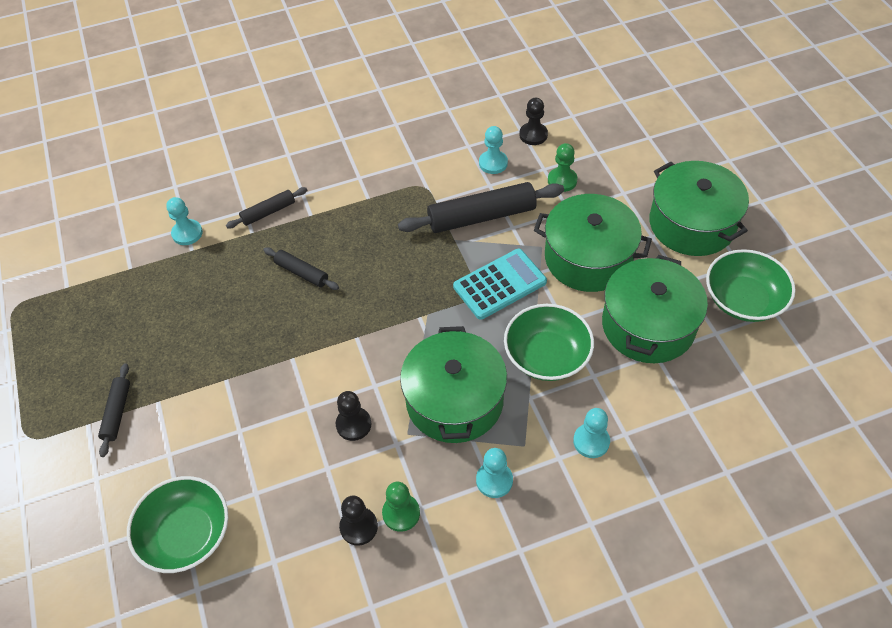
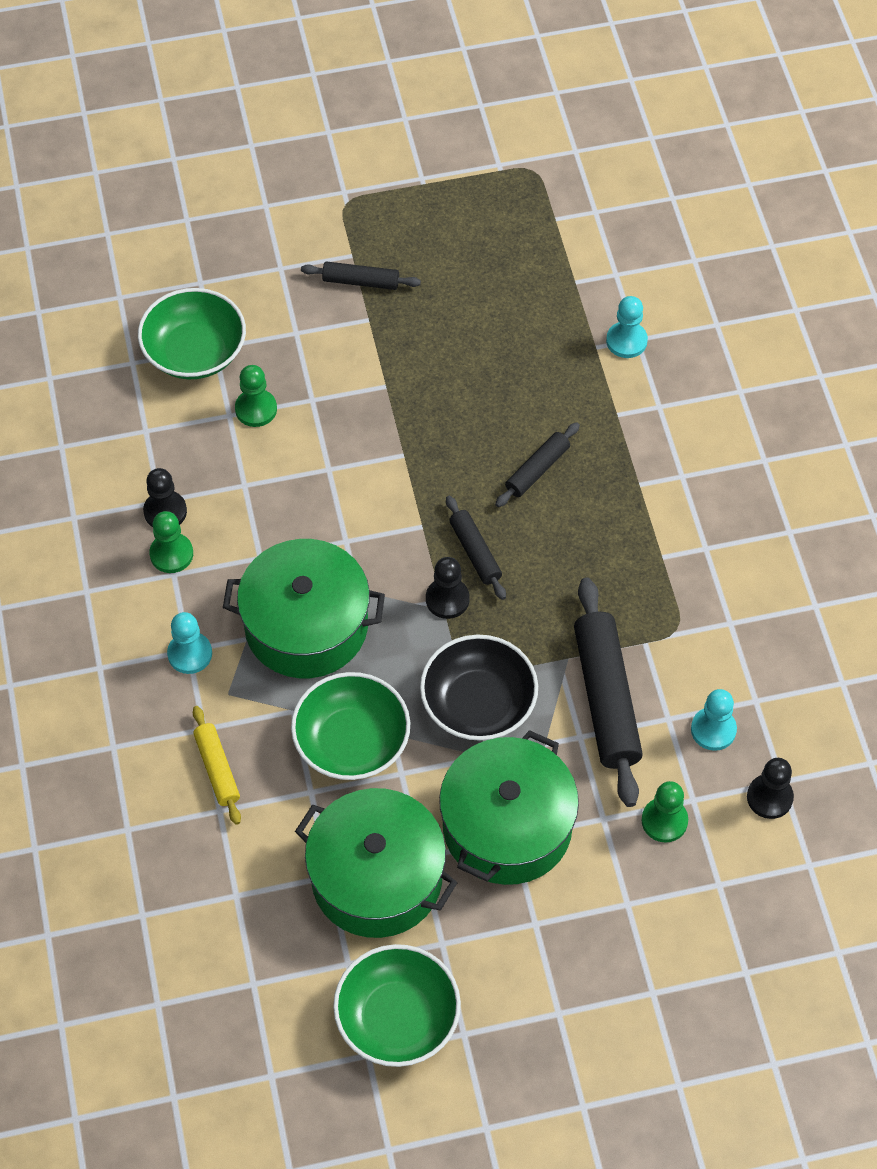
camera: 95 degrees right, 5 degrees up
(249, 472) = (256, 409): none -> green pawn
(268, 212) = (652, 434): black rolling pin -> black rolling pin (475, 552)
(353, 424) = (295, 515): black pawn -> black pawn (447, 599)
(499, 284) = (478, 703): turquoise calculator -> black bowl
(591, 441) = (217, 769): turquoise pawn -> yellow rolling pin
(692, 224) = (550, 987): green pot -> none

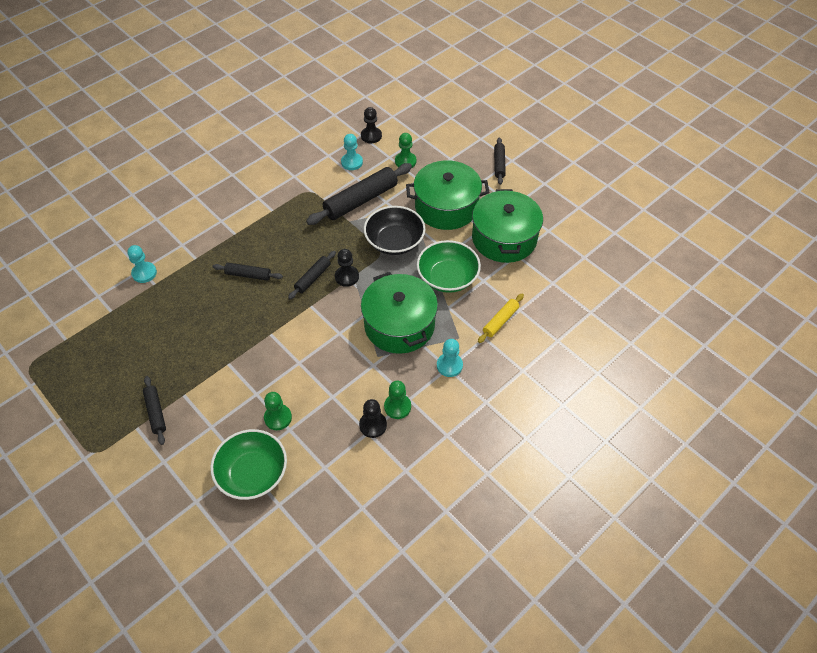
camera: 120 degrees left, 5 degrees down
(397, 1018) = (556, 205): green bowl -> none
(561, 982) = (499, 164): none -> black rolling pin

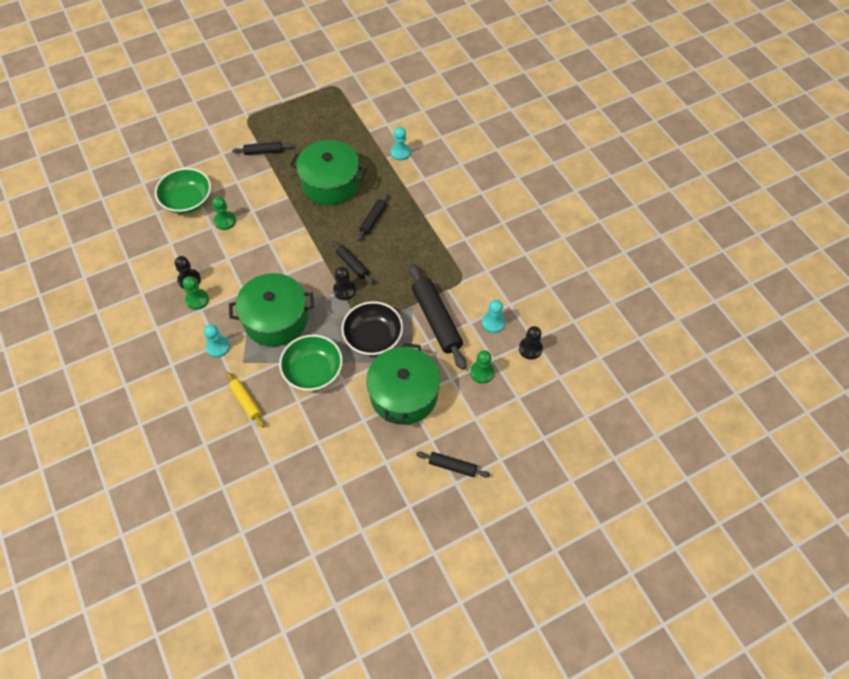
camera: 105 degrees right, 5 degrees up
(504, 238) = (343, 437): green pot -> green pot (330, 183)

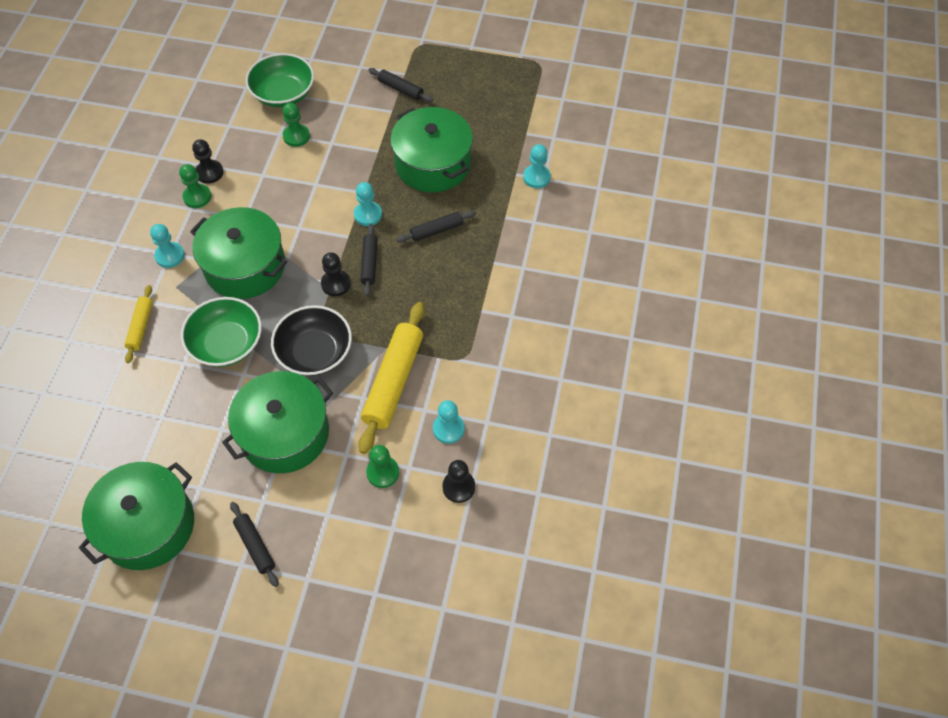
camera: 40 degrees right, 0 degrees up
(321, 238) = (368, 214): none -> turquoise pawn
(377, 506) = (148, 525): none -> green pot
(436, 320) = (393, 381): black rolling pin -> yellow rolling pin

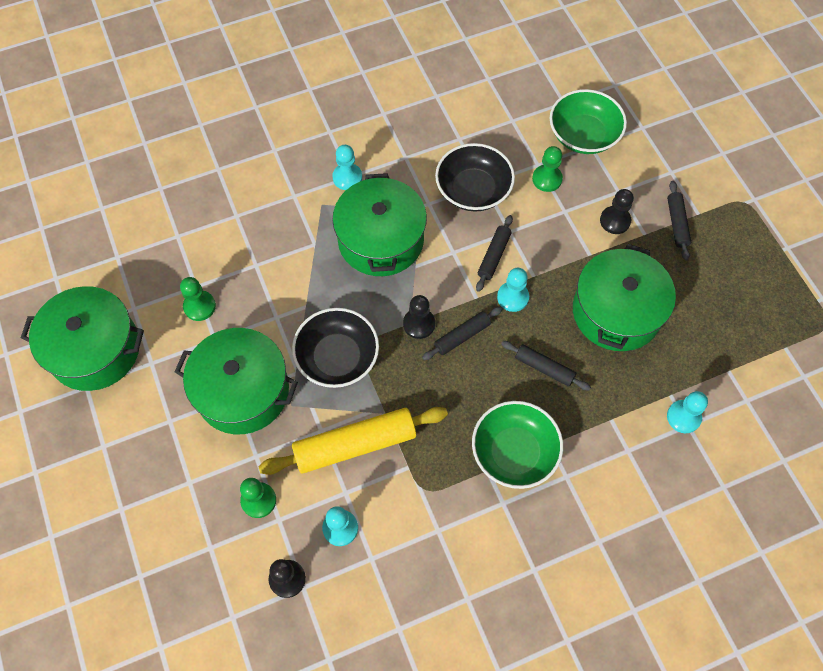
camera: 55 degrees right, 5 degrees up
(141, 327) = (265, 208): yellow rolling pin -> none
(197, 197) = (420, 153): green pawn -> green pawn (199, 306)
(209, 172) = (452, 143): black pawn -> black pawn (615, 221)
(226, 343) = (296, 282): green bowl -> green bowl (514, 452)
(255, 546) = (126, 444): black rolling pin -> black rolling pin (494, 256)
(261, 184) = (473, 190): none -> black bowl

